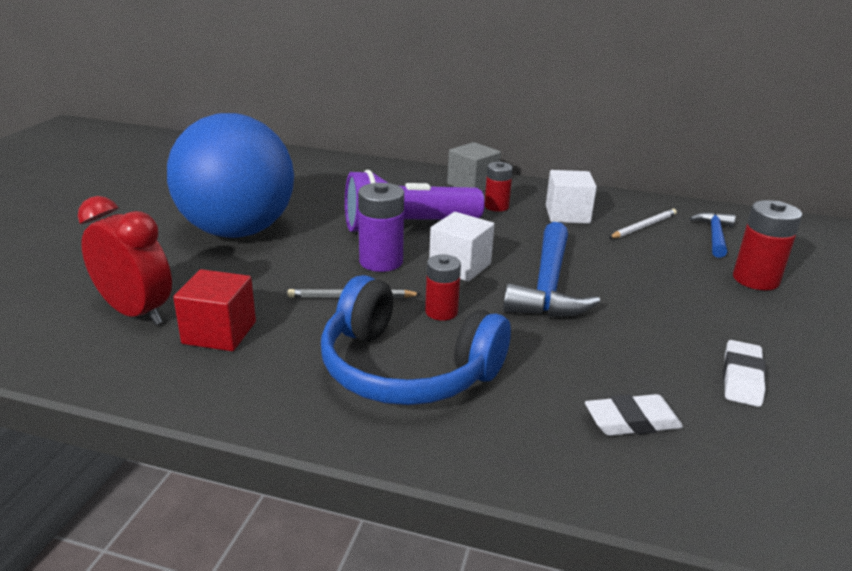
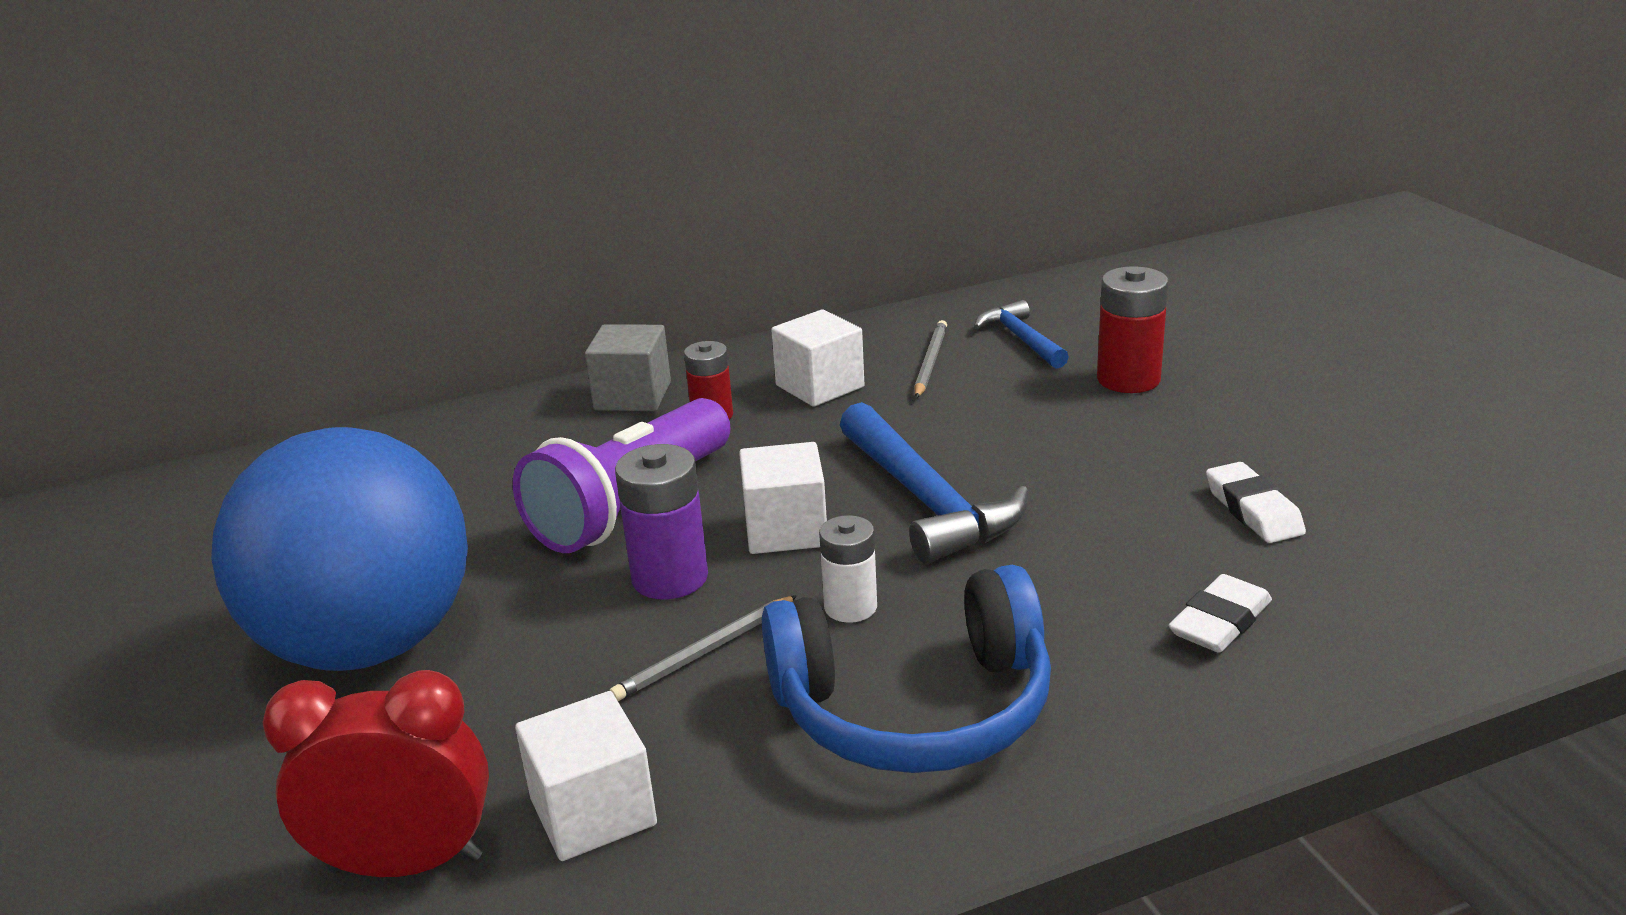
camera: 35 degrees left, 0 degrees up
(219, 333) = (593, 812): red cube -> white cube
(441, 312) = (850, 607): red battery -> white battery
(643, 226) = (930, 362): white pencil -> grey pencil

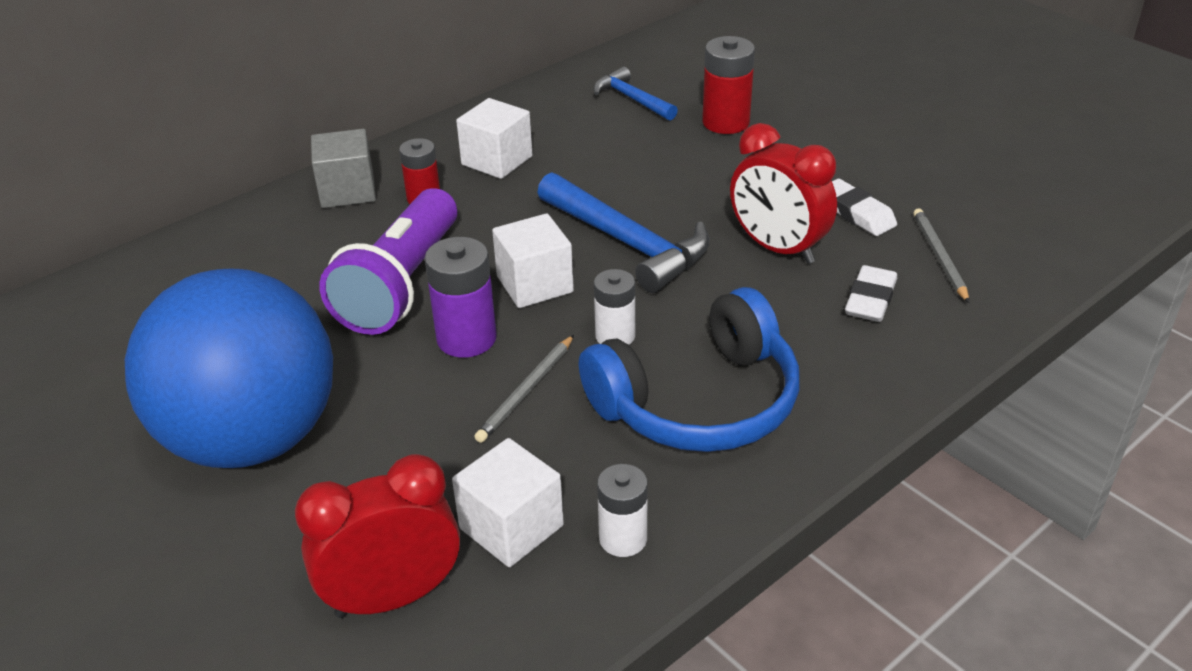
camera: 20 degrees left, 10 degrees up
(722, 859) = (623, 538): none -> white battery
(930, 362) = (572, 128): grey pencil -> grey pencil (939, 257)
(1121, 537) = (777, 248): none -> red clock

